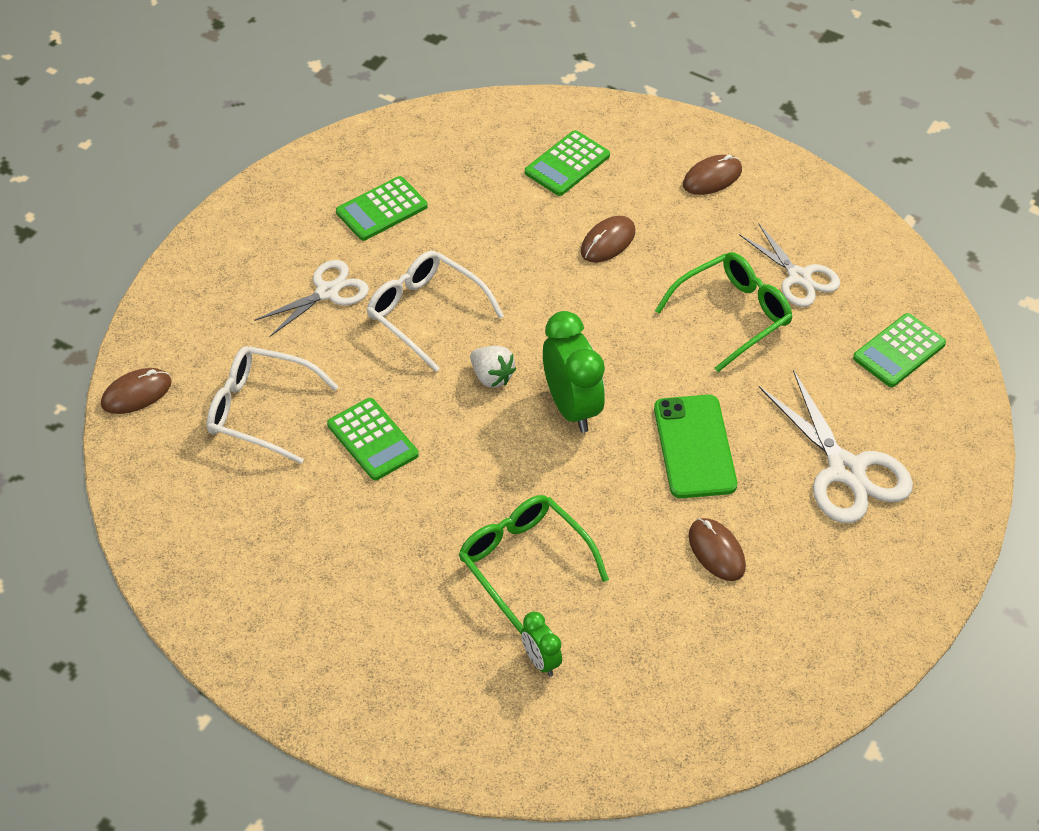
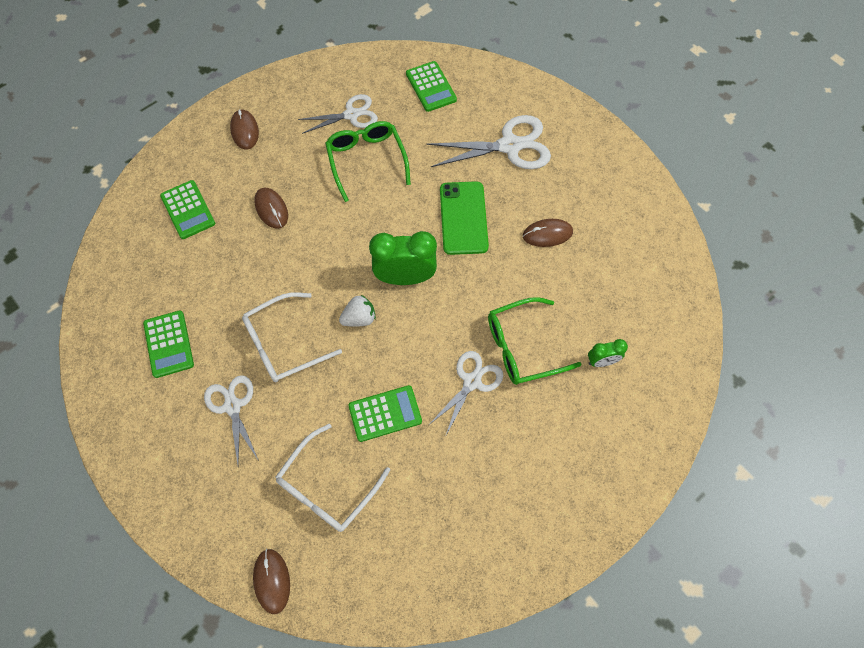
camera: 70 degrees left, 15 degrees up
(451, 519) = (472, 381): none -> white scissors
(694, 447) = (463, 218): green phone -> green phone turned 75 degrees clockwise

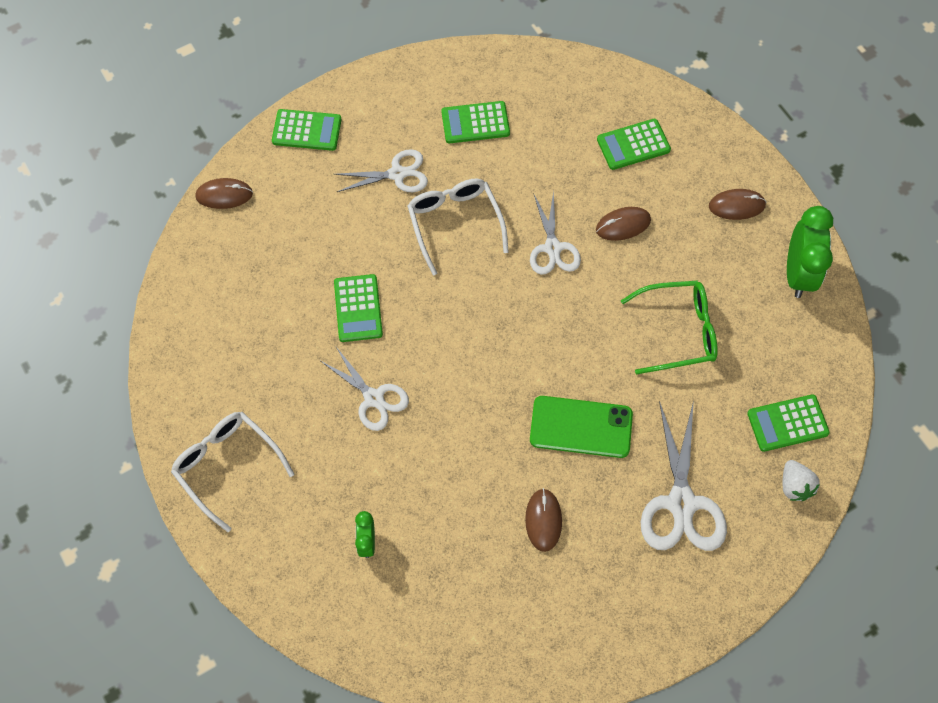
camera: 100 degrees right, 0 degrees up
(184, 509) = (307, 130): none -> green calculator
(327, 487) = (297, 248): white glasses -> white glasses (227, 466)
(351, 114) = (750, 323): white scissors -> white scissors (553, 248)
(359, 318) = (470, 298): white strawberry -> white strawberry (794, 486)
(405, 277) = (511, 350): green clock -> green clock (798, 273)
(523, 347) = (402, 459): green glasses -> none

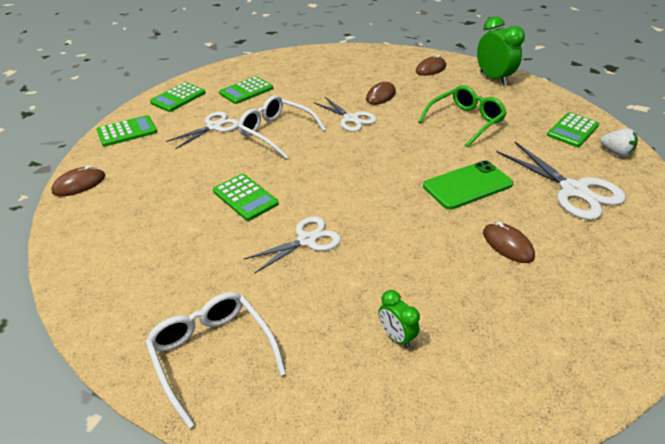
camera: 35 degrees left, 25 degrees down
(227, 466) = (212, 354): white glasses -> white glasses turned 45 degrees clockwise
(374, 398) = (307, 240): white scissors -> white scissors turned 45 degrees counterclockwise
(633, 145) = (349, 68): green calculator -> green calculator (178, 98)

